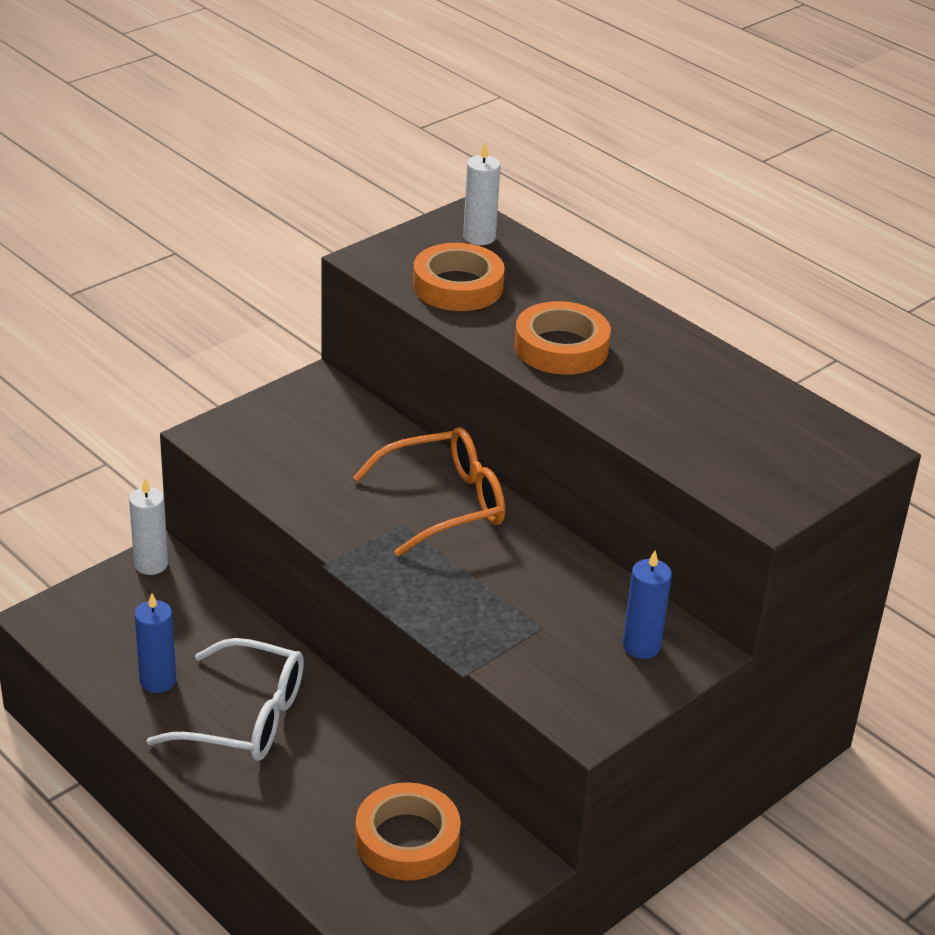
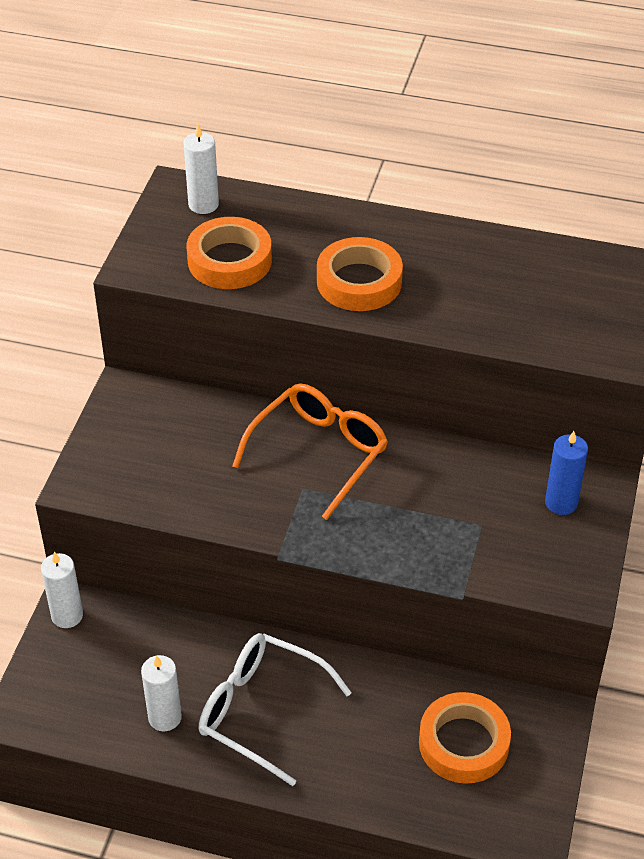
camera: 30 degrees left, 10 degrees up
(158, 681) = (165, 717): blue candle -> white candle
(245, 717) = (260, 710): white glasses -> white glasses turned 135 degrees counterclockwise

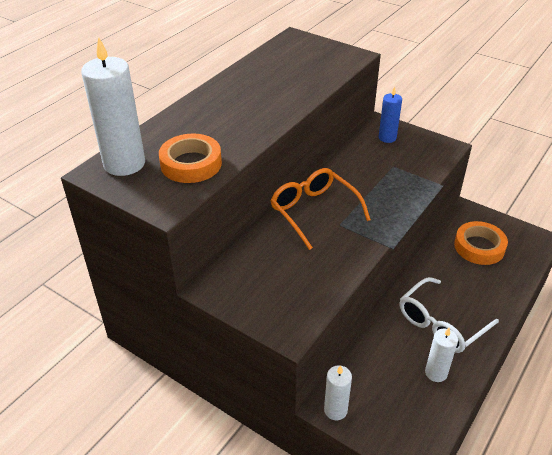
camera: 70 degrees left, 5 degrees down
(203, 204) = (124, 164): white candle -> white candle, size x1.82
(359, 281) = (246, 119): orange tape -> none

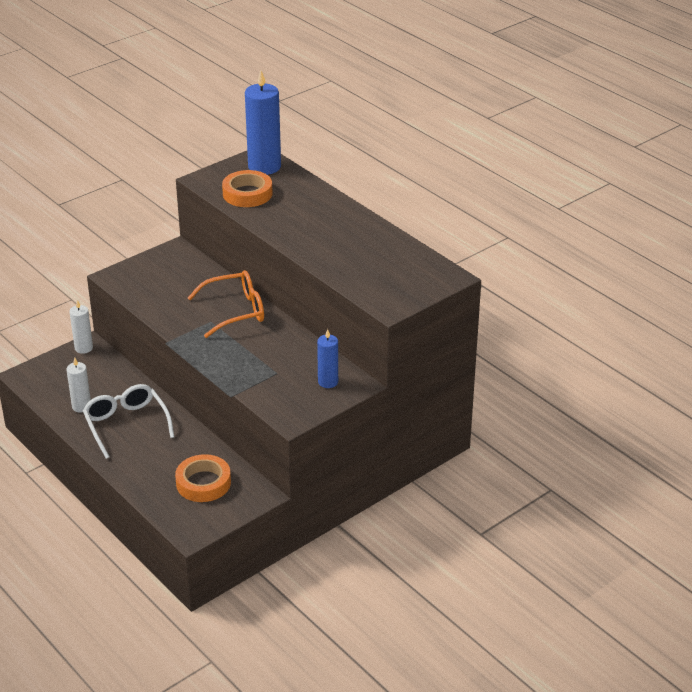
camera: 105 degrees right, 5 degrees down
(124, 164) = (264, 167): white candle -> blue candle

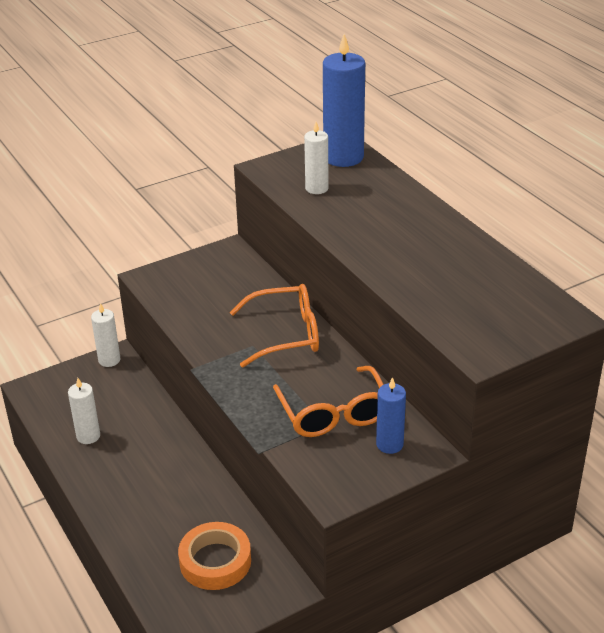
camera: 10 degrees right, 0 degrees up
(126, 424) = (136, 466): white glasses -> none
(247, 194) = (316, 188): orange tape -> white candle
(283, 365) = (333, 414): none -> orange glasses

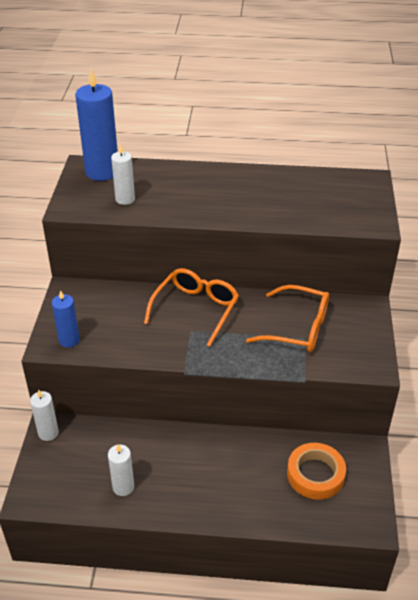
camera: 55 degrees left, 5 degrees up
(389, 444) = (348, 319): blue candle -> blue candle (69, 340)

